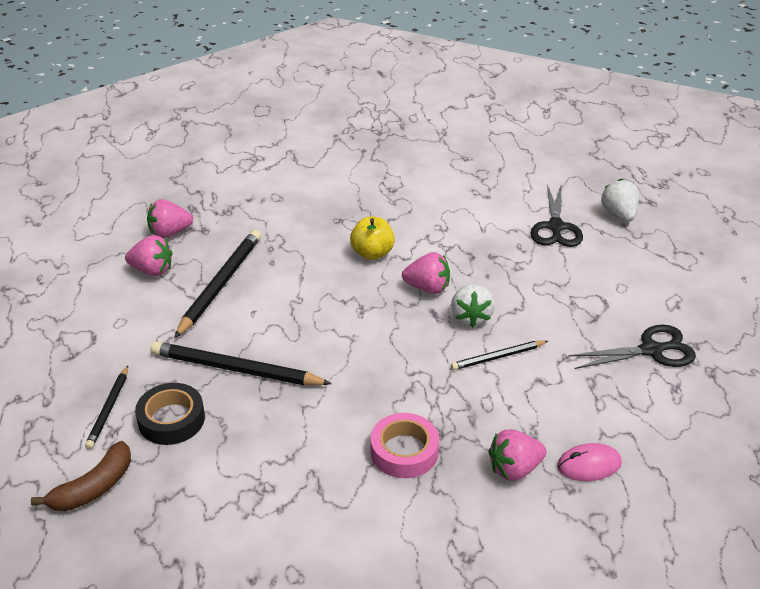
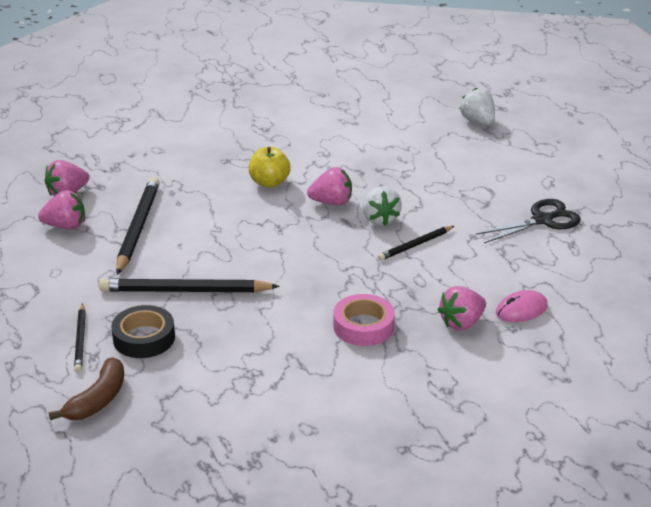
camera: 15 degrees left, 5 degrees down
(555, 227) = (426, 139): black scissors -> none

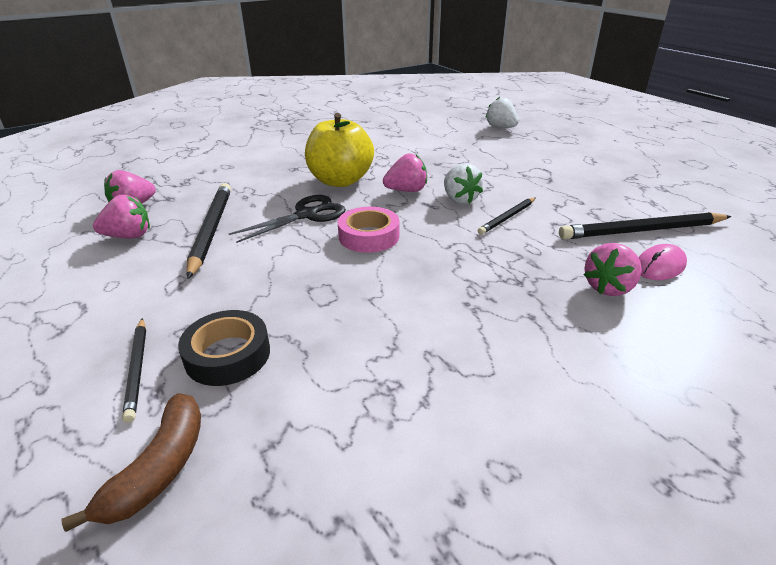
camera: 10 degrees left, 0 degrees up
(185, 291) = (274, 288): black pencil -> black pencil (642, 231)
(269, 182) = (340, 181): yellow apple -> yellow apple, size x1.67
(363, 326) = (501, 305): pink tape -> pink tape (369, 236)
(542, 220) = (610, 187): black scissors -> black scissors (306, 215)

